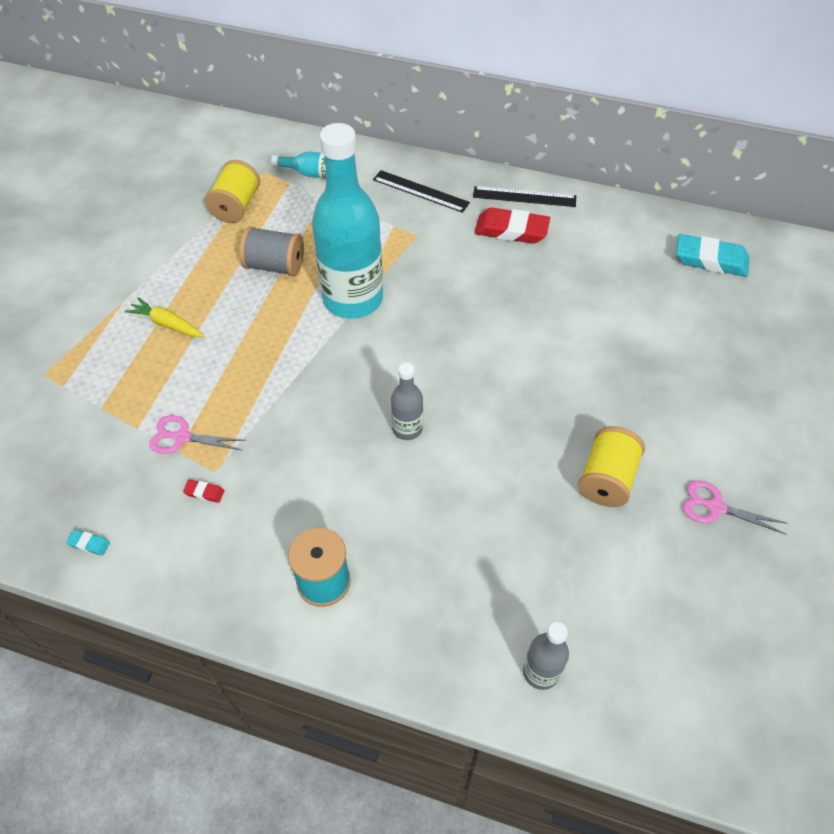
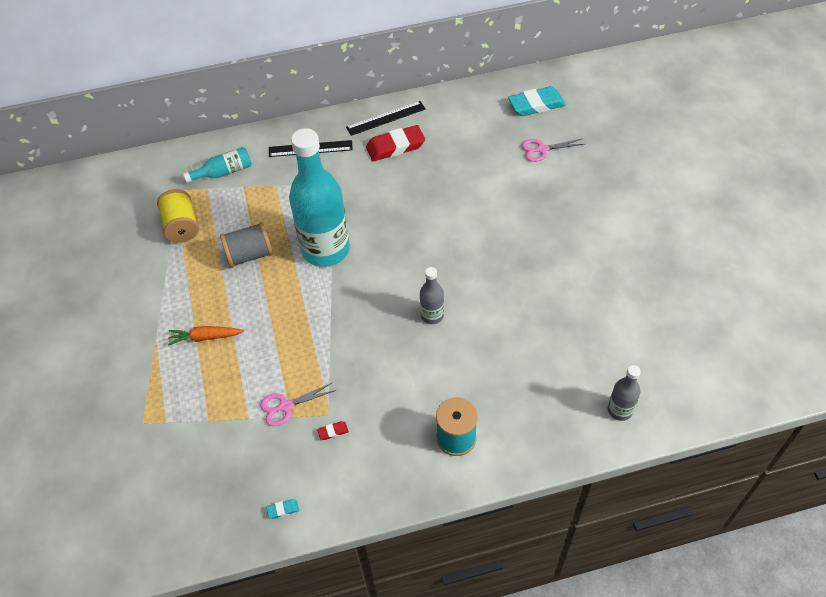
camera: 30 degrees left, 0 degrees up
(167, 324) = (205, 337): yellow carrot -> orange carrot
(606, 479) = (575, 278): yellow spool -> none
(715, 507) = (646, 260): pink scissors -> pink scissors (542, 149)

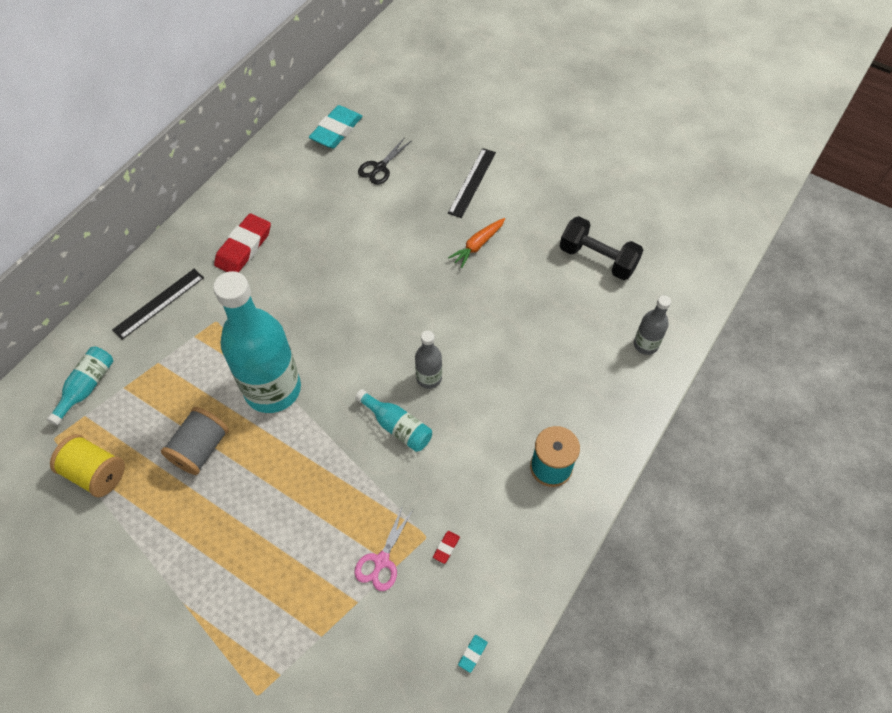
camera: 45 degrees left, 5 degrees up
(205, 337) = (236, 562): orange carrot -> orange carrot (477, 245)
(379, 331) = (397, 426): none -> turquoise bottle
(386, 118) = (207, 226): black ruler -> black ruler (472, 182)
(542, 149) = (380, 167): pink scissors -> black scissors
(646, 322) = (597, 259): none -> black dumbbell

